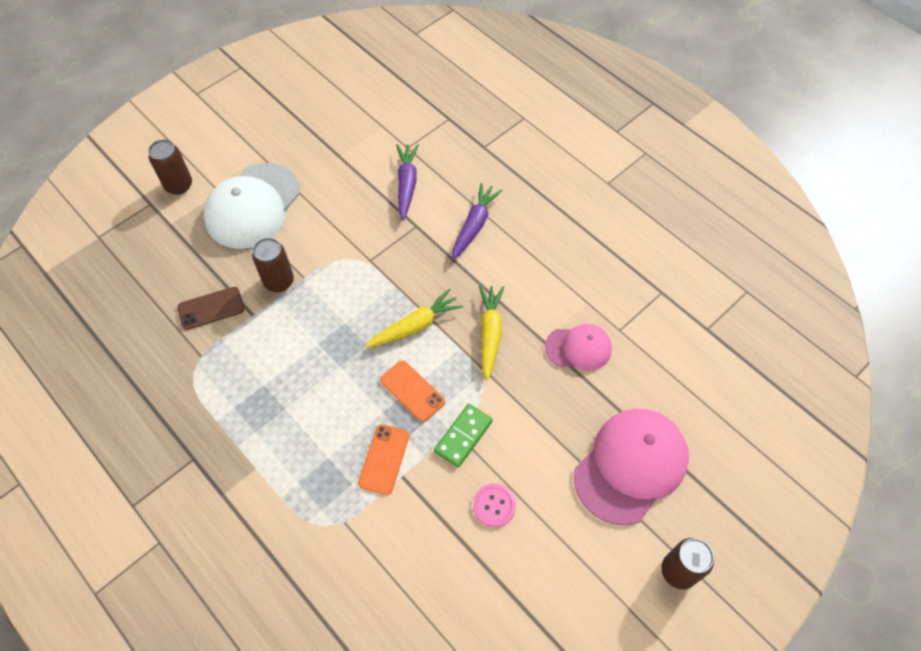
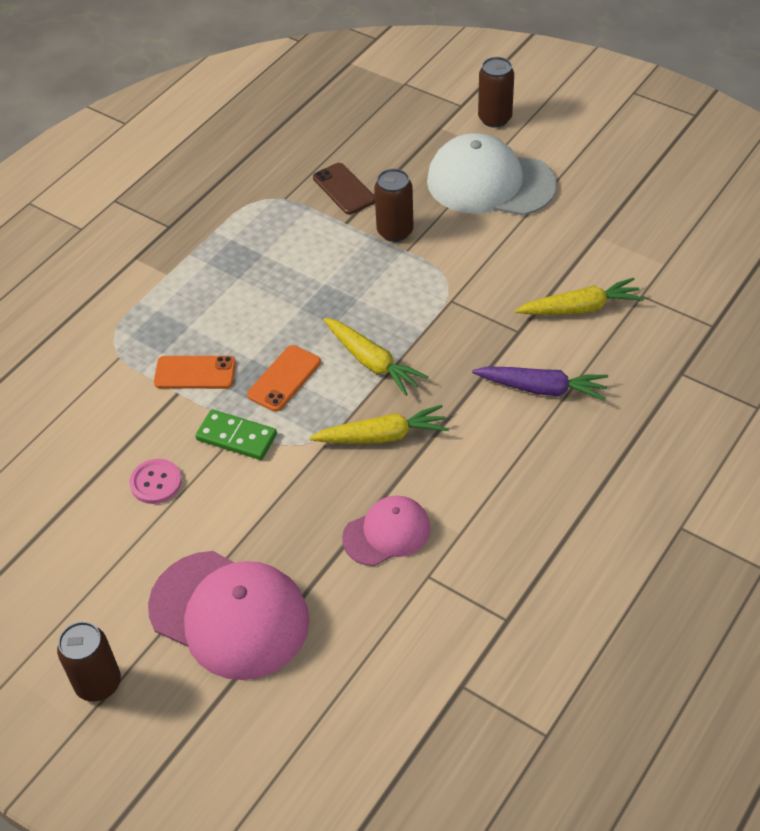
camera: 80 degrees right, 10 degrees down
(406, 184) = (580, 308): purple carrot -> yellow carrot
(578, 348) = (387, 533): pink cap -> pink cap turned 105 degrees counterclockwise

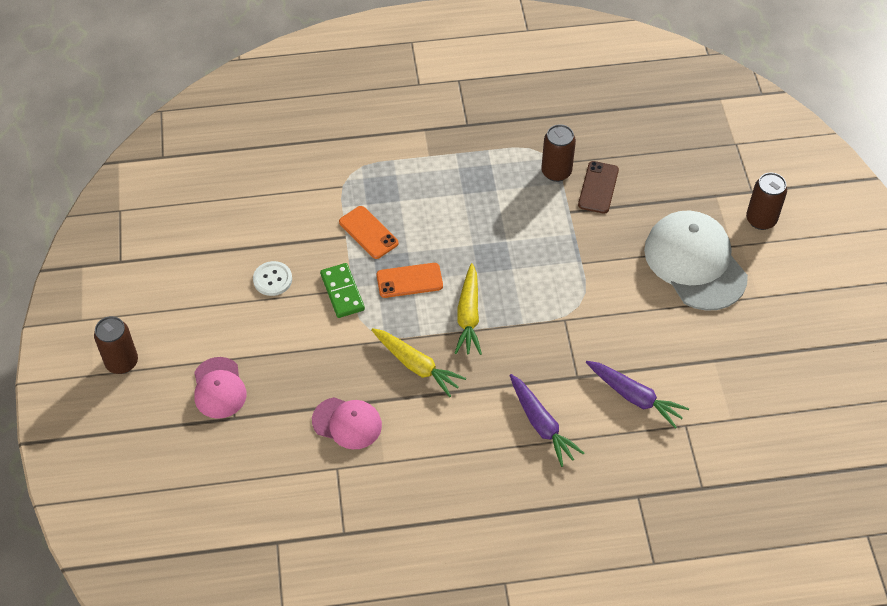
camera: 45 degrees right, 5 degrees up
(156, 482) = (272, 279): pink button -> white button
(229, 614) = (219, 388): pink cap -> pink cap, size x0.56
(395, 231) = (591, 244): brown can -> brown can (556, 172)
(580, 308) = (635, 397): yellow carrot -> purple carrot

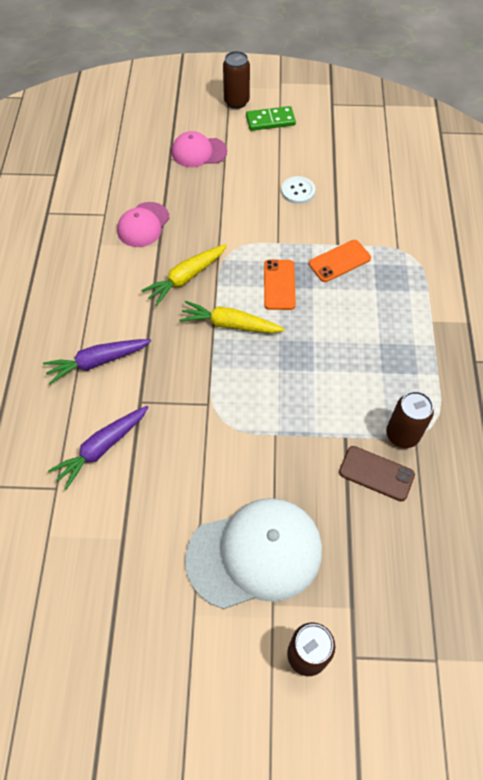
camera: 100 degrees right, 5 degrees up
(342, 292) = (275, 235): green domino -> green domino (270, 120)

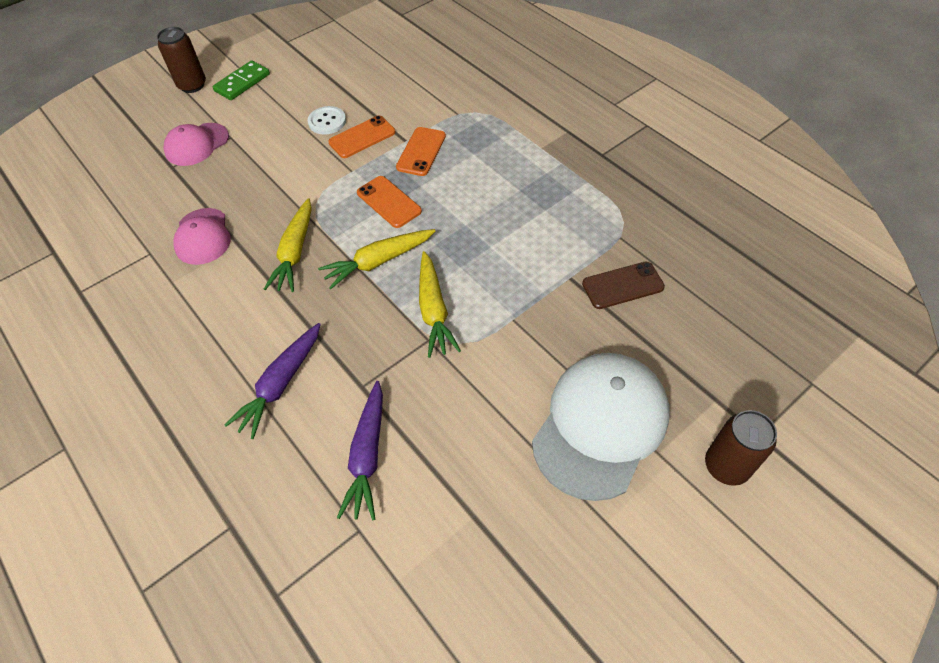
camera: 40 degrees left, 5 degrees down
(231, 387) = (434, 310): none -> yellow carrot
(309, 220) = (362, 137): none -> orange phone
(402, 434) = (610, 243): brown can -> none

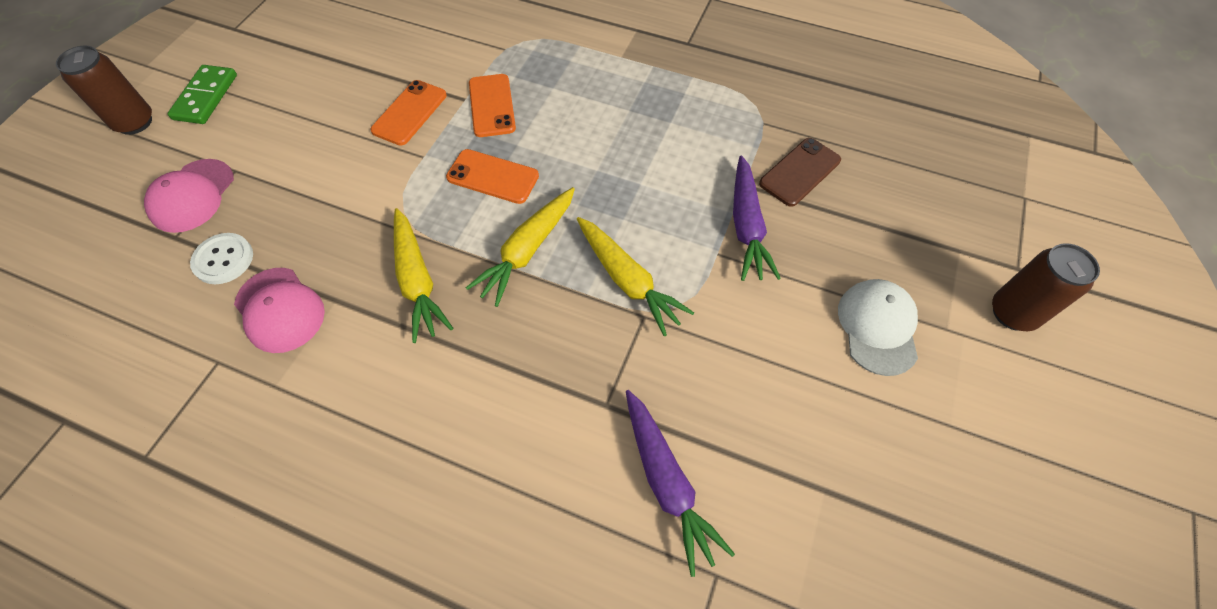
camera: 30 degrees left, 5 degrees up
(281, 384) = (508, 449): purple carrot -> purple carrot (747, 226)
(327, 121) = (353, 109): white button -> white button (223, 259)
(600, 425) = (878, 327): white cap -> white cap, size x0.56

